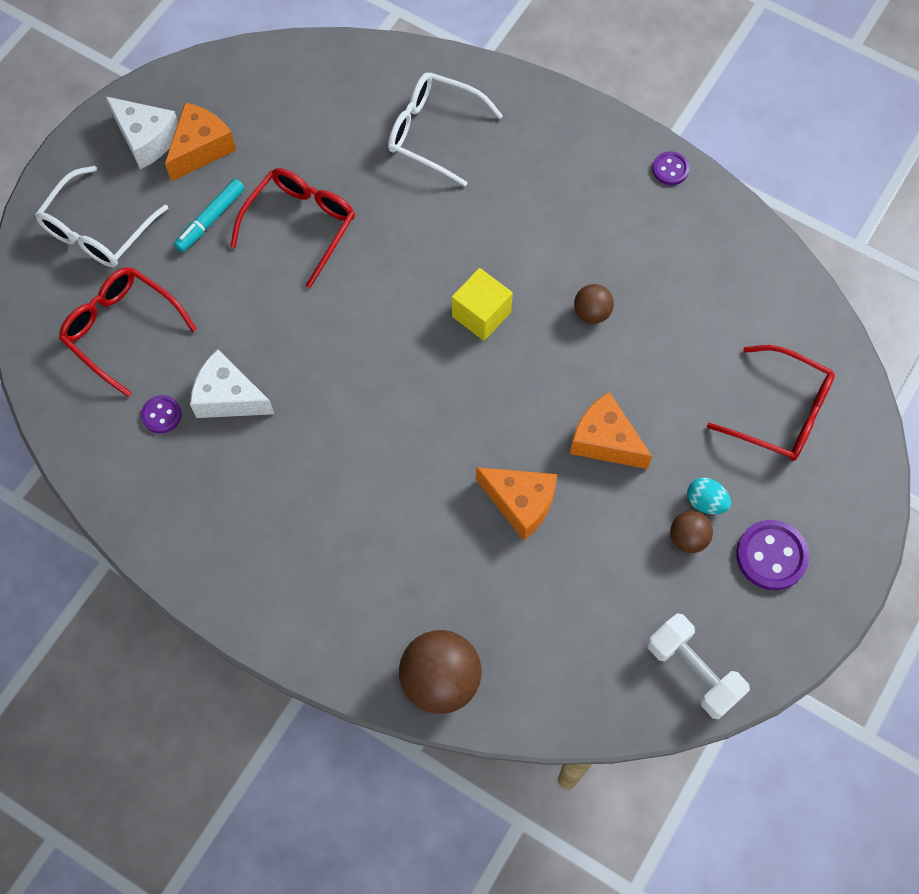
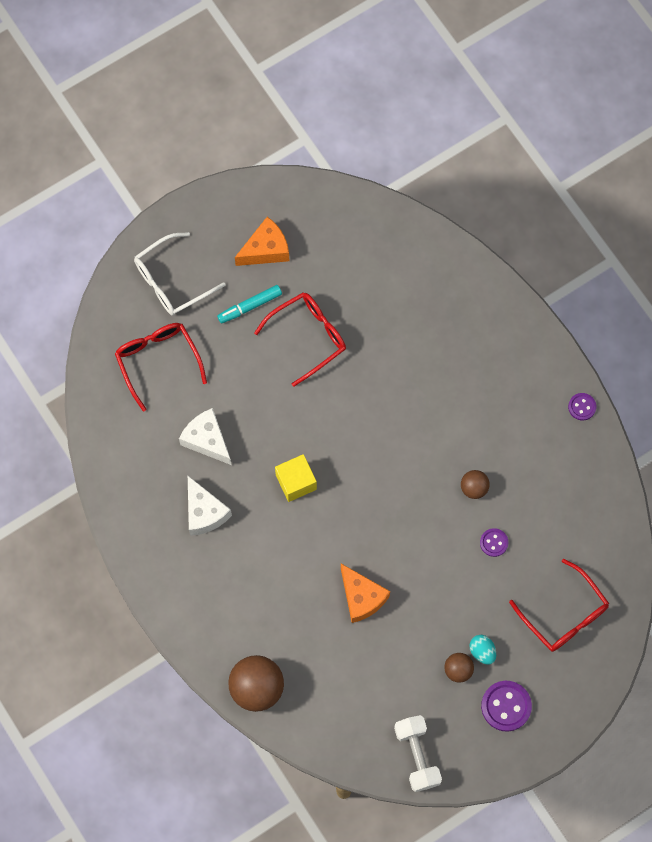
camera: 25 degrees right, 5 degrees up
(146, 139) = (232, 226): white cheese -> white cheese (204, 512)
(161, 415) = (159, 433): purple button -> purple button (494, 543)
(434, 132) = (431, 307): white glasses -> none
(481, 314) = (399, 456): yellow cube -> yellow cube (296, 482)
(605, 440) = (437, 580): orange cheese -> none

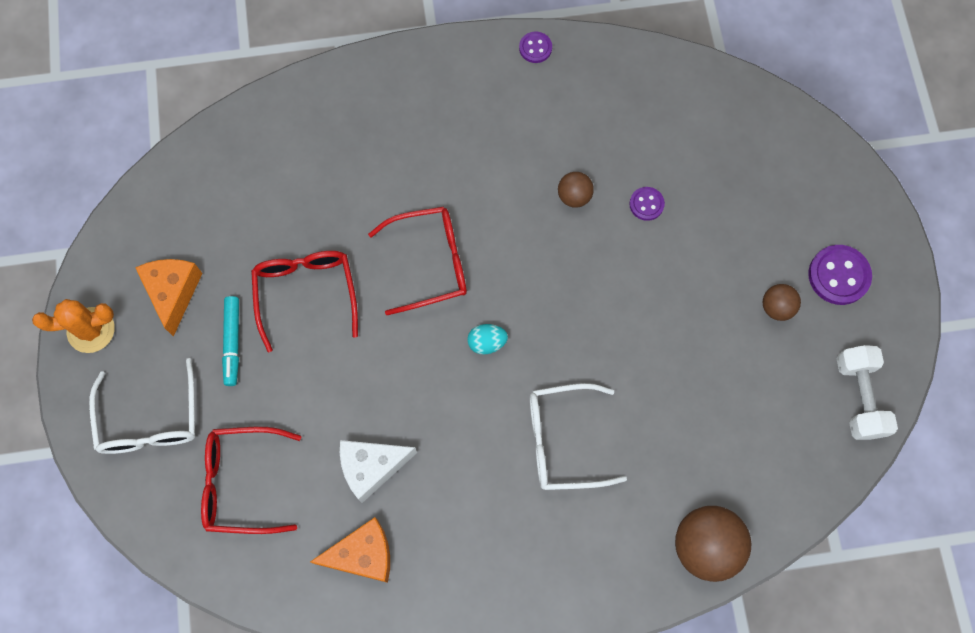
camera: 65 degrees left, 0 degrees up
(204, 512) = (460, 512): white cheese -> none
(214, 211) = (91, 330): none -> orange cactus
(285, 559) = (563, 441): none -> white glasses
(296, 482) = (474, 386): yellow cube -> none
(361, 597) = (647, 375): orange cheese -> orange cheese (363, 555)
(417, 755) = (859, 397): white dumbbell -> white dumbbell turned 75 degrees clockwise
(482, 651) = (766, 272): turquoise egg -> turquoise egg (487, 342)
(564, 614) = (759, 169): red glasses -> red glasses (430, 263)

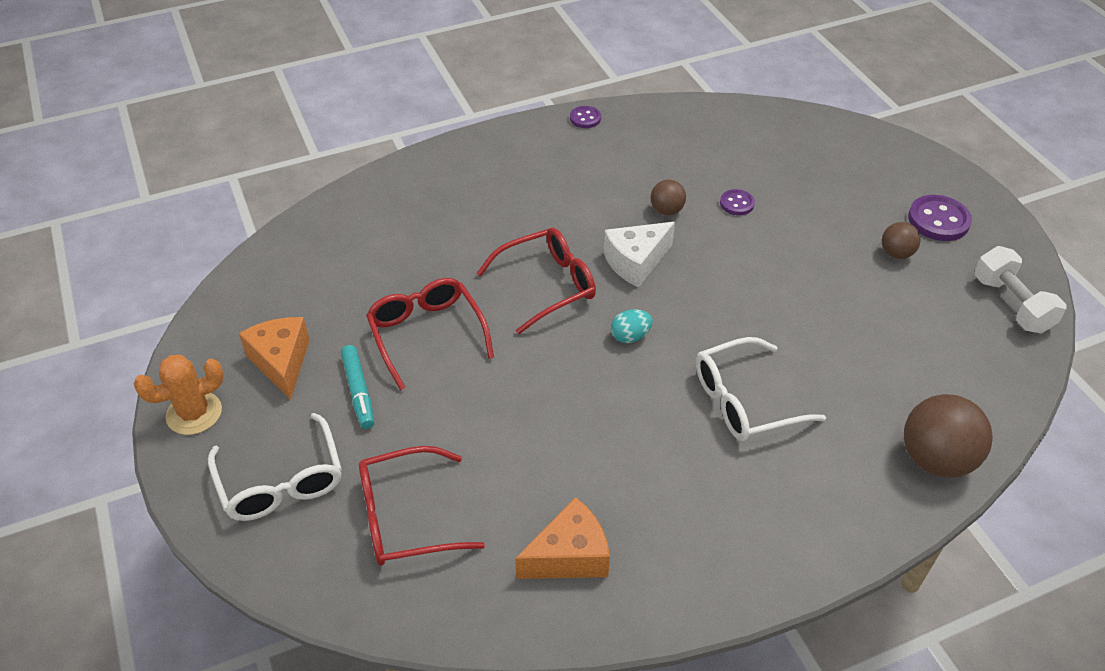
camera: 15 degrees left, 25 degrees down
(372, 467) = (549, 470): white cheese -> white cheese (636, 262)

